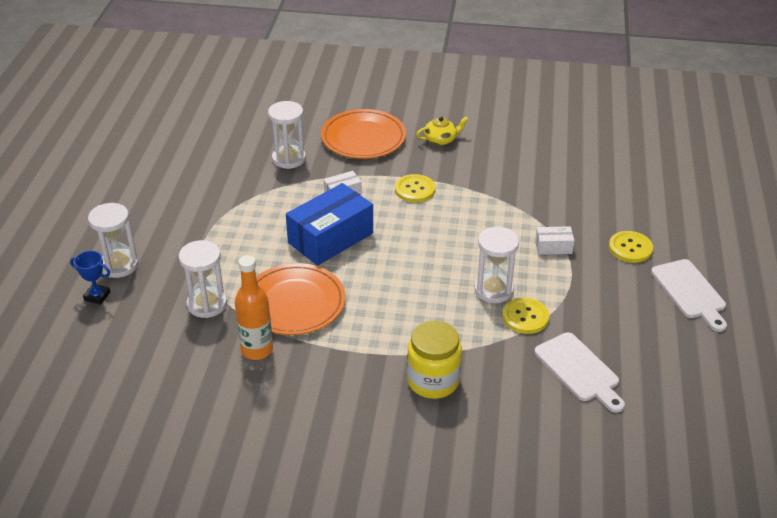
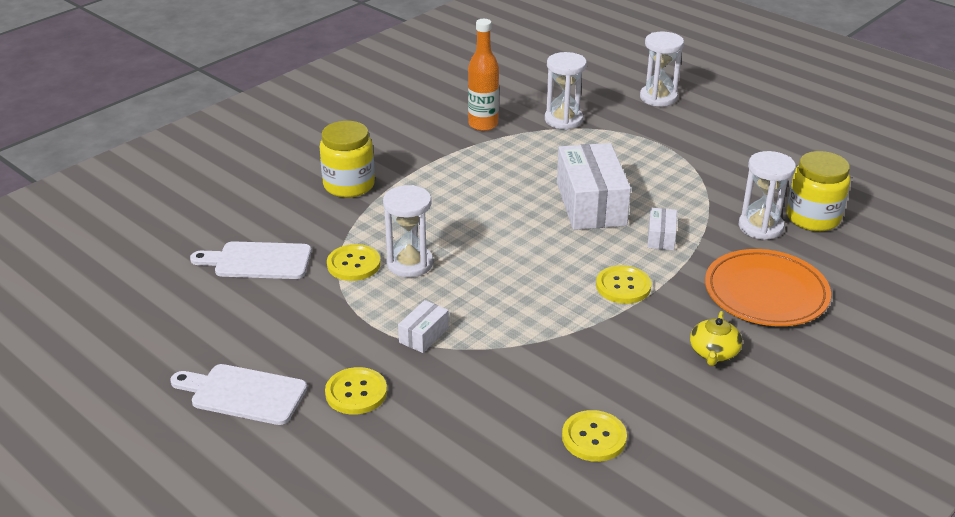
camera: 125 degrees right, 5 degrees down
(97, 296) = (625, 81): blue trophy -> none
(257, 142) = (813, 218): none -> yellow jar
(294, 303) = (519, 156): orange plate -> none
(330, 238) = (591, 204): blue box -> white box
(554, 154) = (594, 437): none -> yellow button

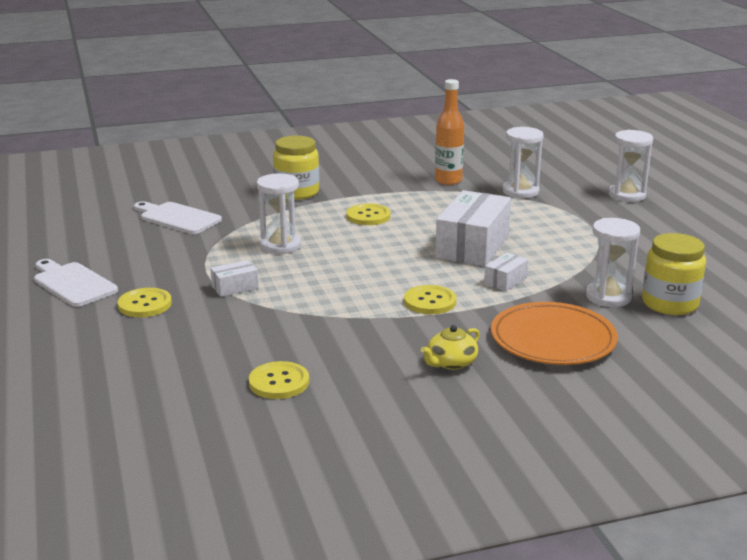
camera: 30 degrees right, 10 degrees down
(353, 264) = (240, 236): yellow button -> yellow button (368, 216)

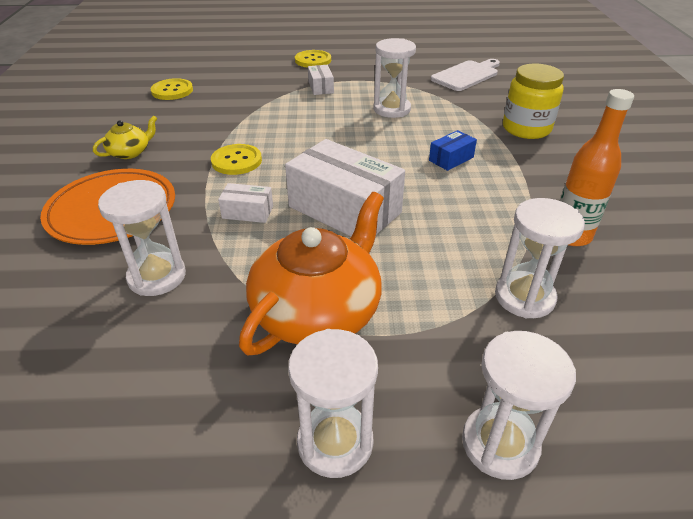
camera: 105 degrees right, 15 degrees up
(72, 283) = (358, 43): white cutting board -> none
(368, 216) = (451, 159): yellow button -> blue box
(451, 363) = (130, 152): yellow teapot -> yellow teapot turned 75 degrees clockwise
(505, 281) = (247, 212): white box -> white box turned 45 degrees counterclockwise
(586, 241) = (318, 311): none -> orange teapot
(666, 226) = (335, 442): none -> white hourglass
(670, 304) = (98, 326): yellow jar -> none

